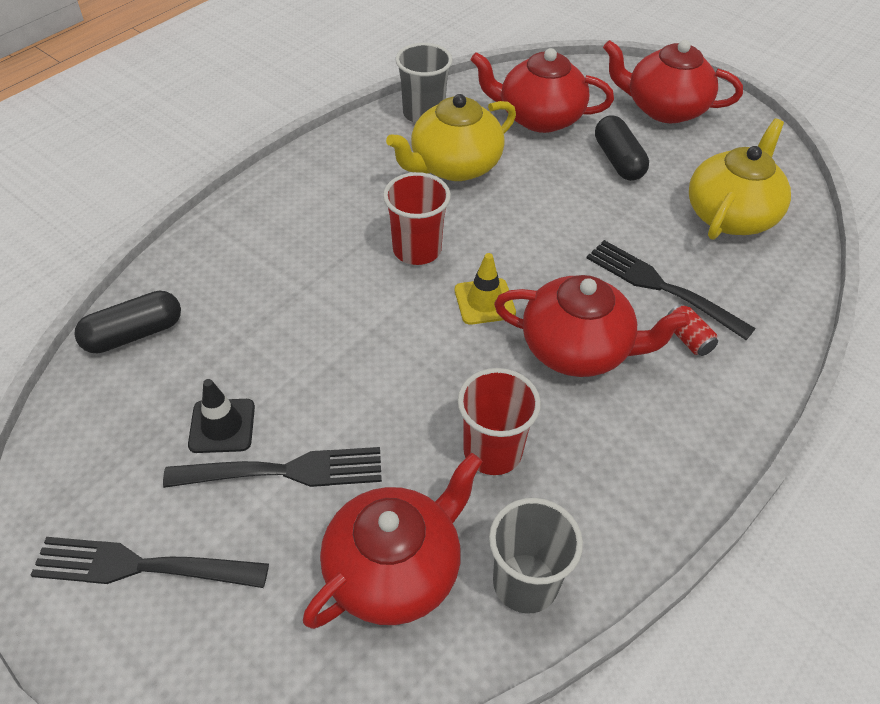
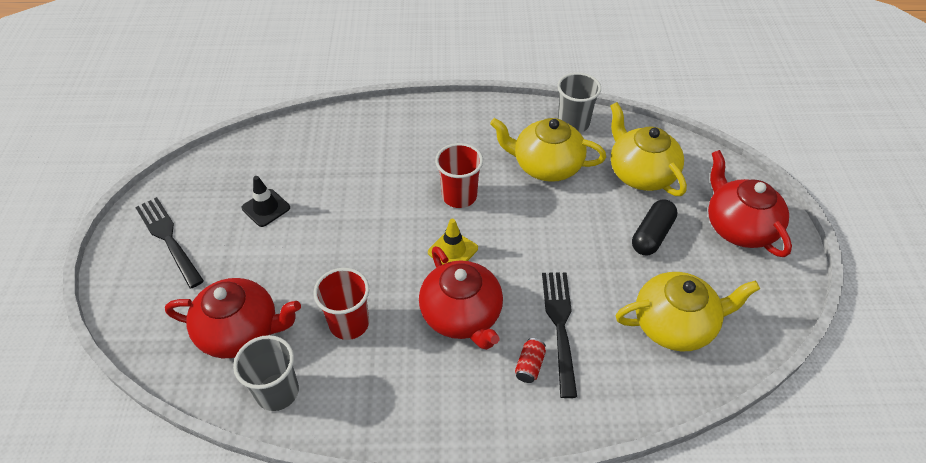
camera: 50 degrees right, 0 degrees up
(134, 334) = (289, 138): black capsule -> none
(283, 472) = (260, 249): black fork -> none
(539, 117) = (641, 173): red teapot -> yellow teapot

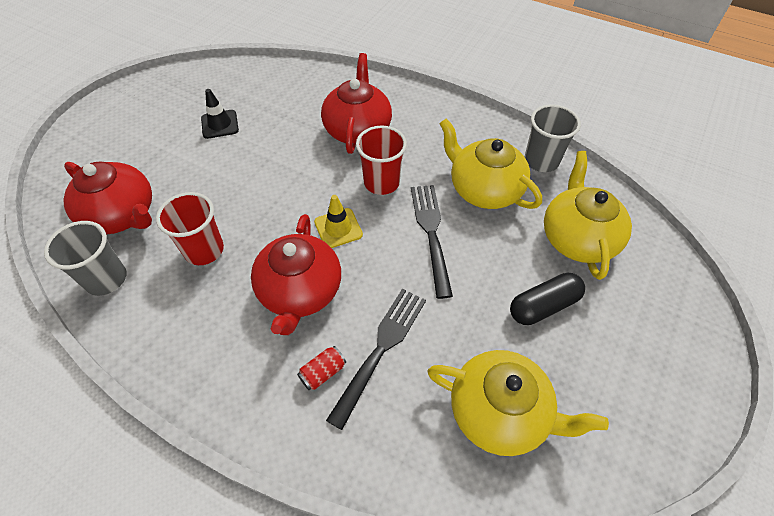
camera: 30 degrees right, 5 degrees up
(169, 239) = (134, 118): black fork -> black fork (431, 234)
(739, 227) = (651, 344): red teapot -> red teapot (357, 129)

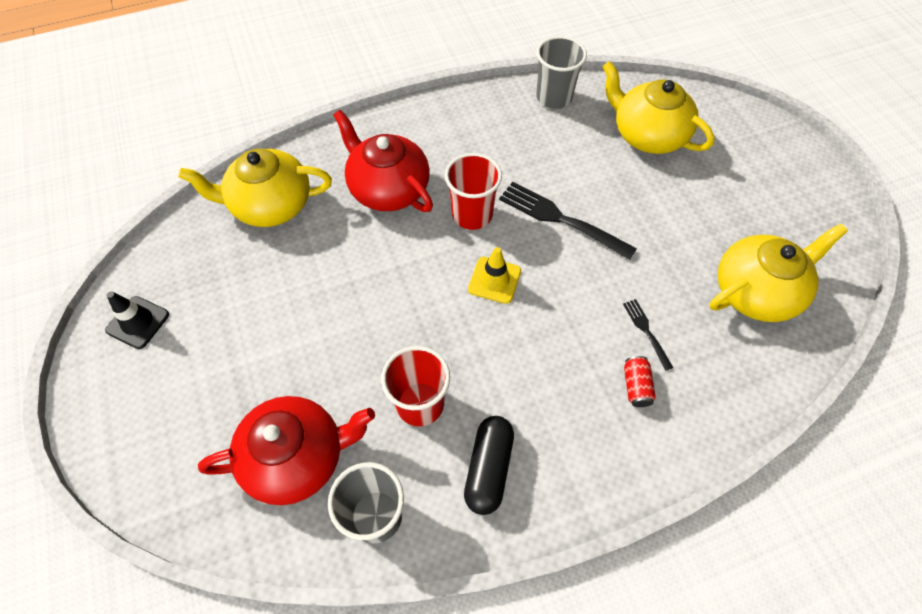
camera: 50 degrees left, 5 degrees up
(220, 124) = (255, 294): black traffic cone -> black traffic cone (138, 322)
(300, 291) = (539, 352): red teapot -> none
(380, 350) = (647, 332): black fork -> black fork, size x0.51
(484, 189) = (548, 153): yellow teapot -> yellow teapot (270, 205)
(543, 306) = (689, 200): black capsule -> black capsule (489, 468)

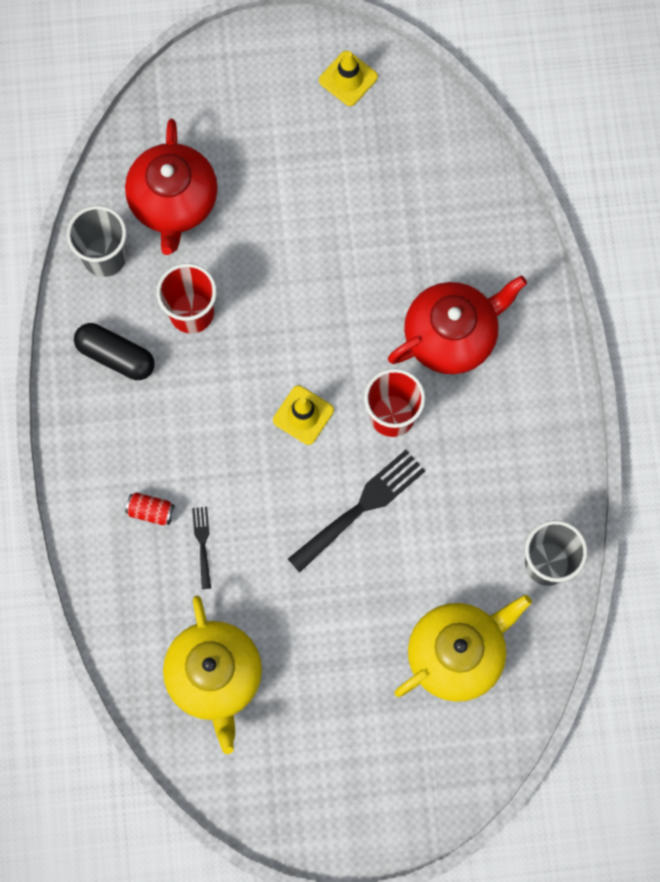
camera: 105 degrees right, 15 degrees up
(138, 322) = (348, 79): black traffic cone -> yellow traffic cone
(270, 205) = (460, 211): yellow teapot -> none
(647, 332) = (203, 544): black fork -> black fork turned 90 degrees counterclockwise

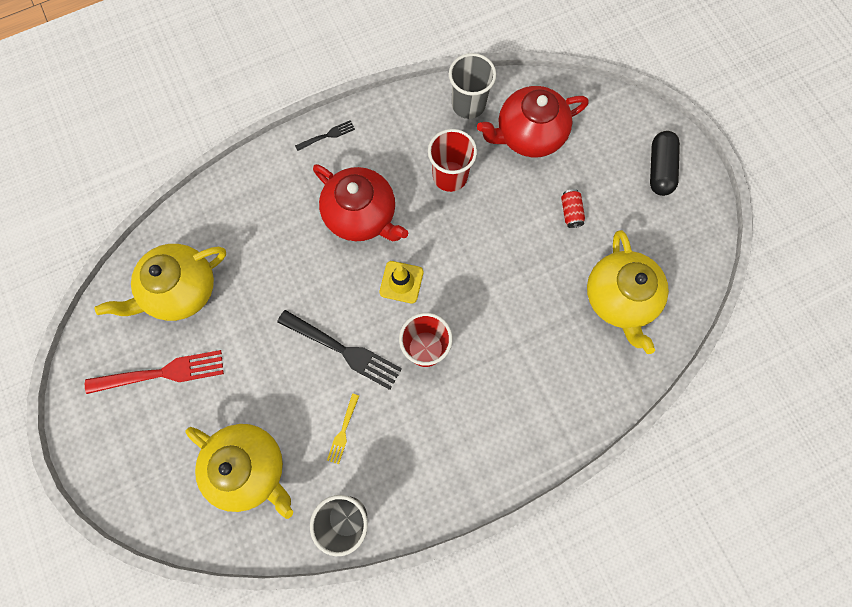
camera: 70 degrees right, 0 degrees up
(116, 356) = (397, 138): black capsule -> black capsule (659, 169)
(151, 511) = (291, 202): red can -> red can (570, 212)
(203, 544) = (278, 246): black fork -> black fork (327, 136)
(311, 727) = (161, 373): none -> red fork
(348, 79) = (682, 220): yellow traffic cone -> none
(412, 184) = (619, 298): none -> yellow teapot
(451, 335) = (508, 372): red teapot -> red teapot (361, 215)
(452, 537) = (343, 430): none -> yellow fork

